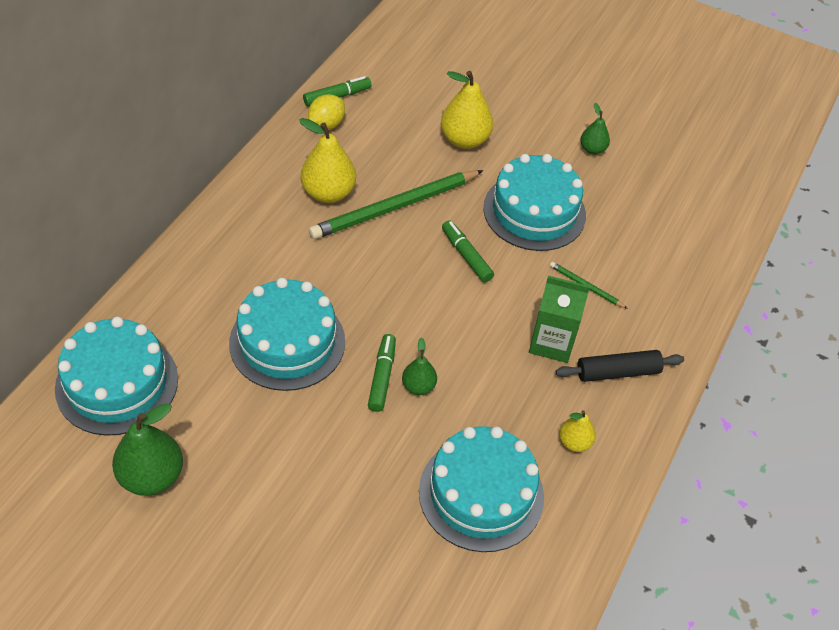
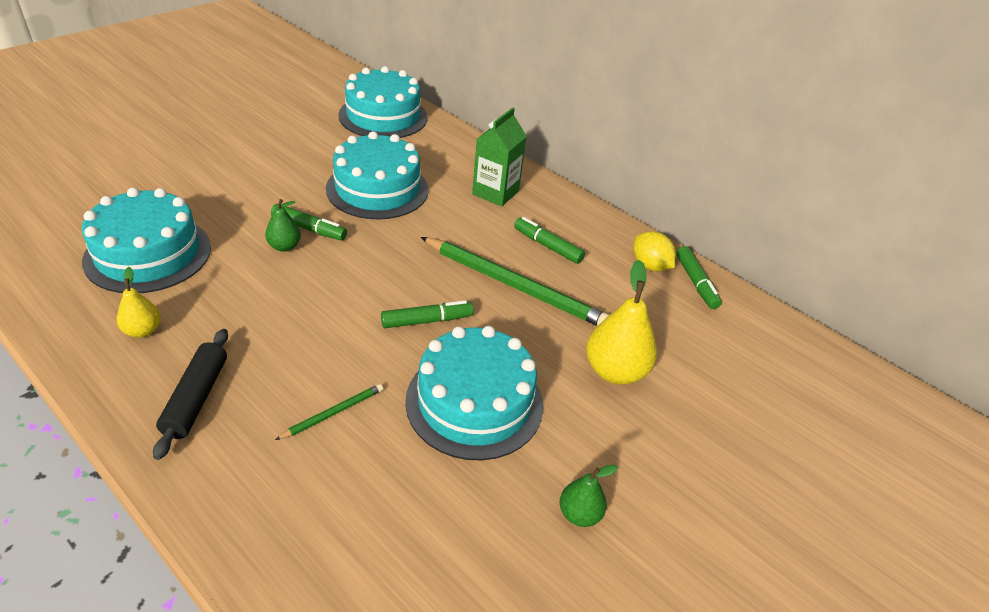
camera: 105 degrees right, 10 degrees down
(151, 476) = (296, 117): green pear -> none
(328, 193) = (547, 246): yellow pear -> green marker
(395, 207) = (515, 285): green pencil -> green pencil turned 135 degrees clockwise
(551, 342) = (273, 353): green carton -> green carton (495, 192)

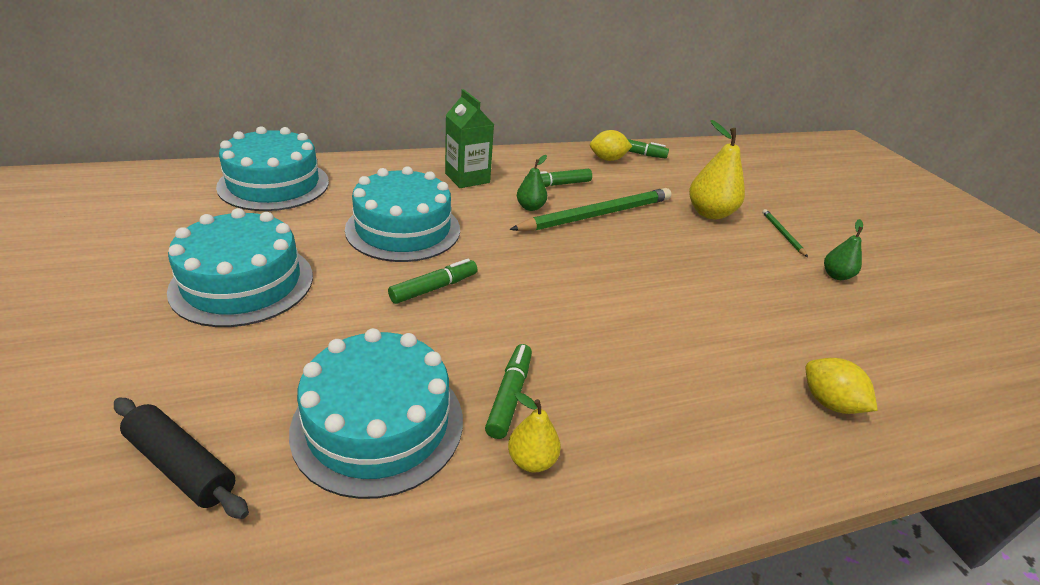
camera: 60 degrees left, 5 degrees down
(196, 398) = (664, 439): black rolling pin -> black rolling pin (181, 465)
(284, 246) = (452, 312): green pear -> green pear (530, 207)
(307, 517) = (829, 402): none -> yellow lemon
(333, 413) = (712, 353): green pencil -> green pencil (782, 234)
(426, 320) = (617, 268): green marker -> green marker (509, 396)
(474, 402) = (722, 279): turquoise cake -> turquoise cake (242, 283)

